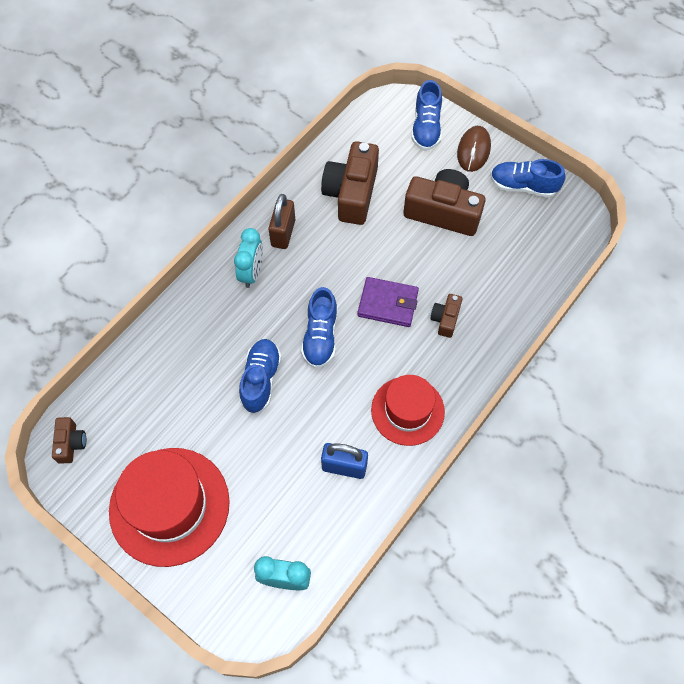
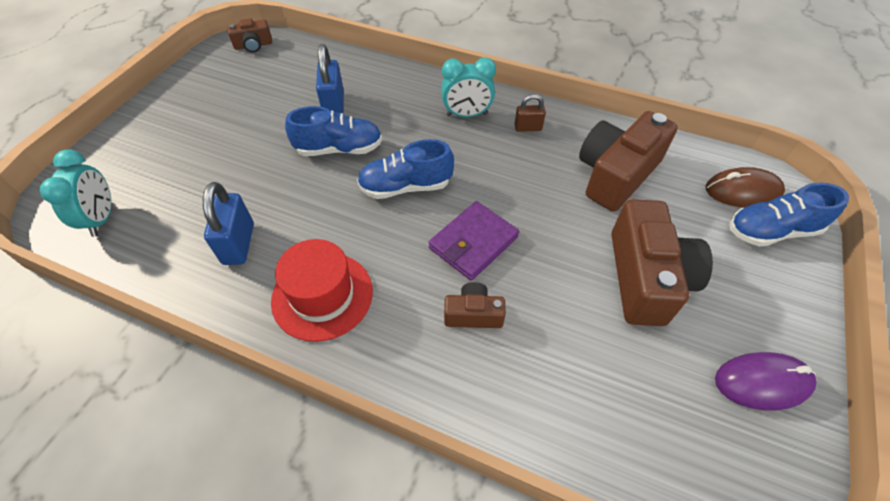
camera: 75 degrees right, 10 degrees down
(169, 506) = (192, 116): red hat -> none
(201, 376) = (334, 106): none -> blue padlock
(283, 233) = (528, 128): brown padlock -> brown padlock, size x0.60
(351, 193) = (616, 174): brown camera -> brown camera turned 45 degrees counterclockwise
(388, 304) = (473, 242): purple wallet -> purple wallet turned 45 degrees clockwise
(473, 150) = (778, 297): brown mouse -> brown mouse (742, 191)
(523, 186) = (762, 382): blue shoe -> purple mouse

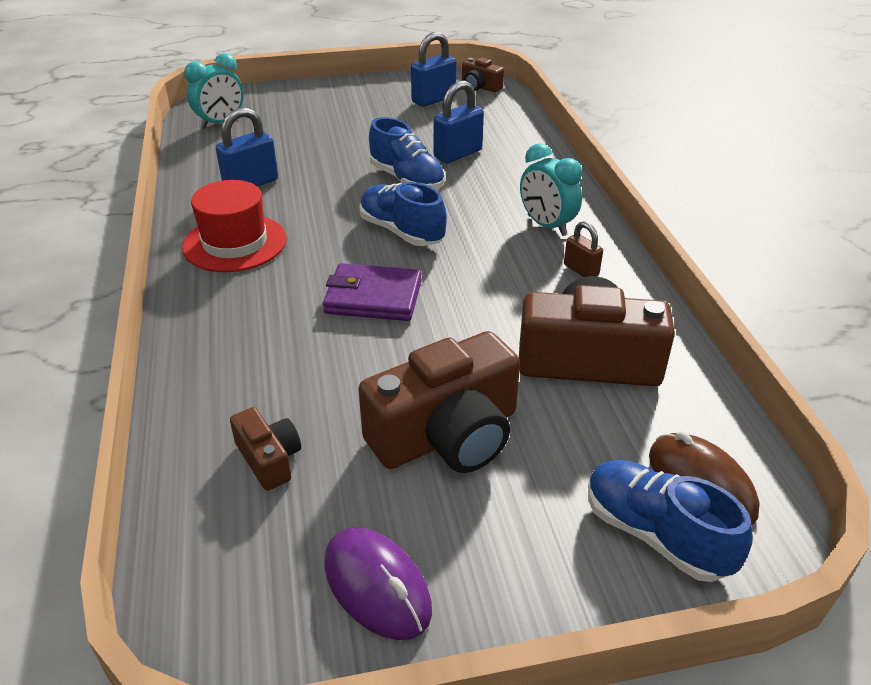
camera: 55 degrees right, 15 degrees down
(240, 76) = (433, 99): none -> blue padlock
(473, 314) = (286, 330): brown camera -> brown camera (269, 459)

